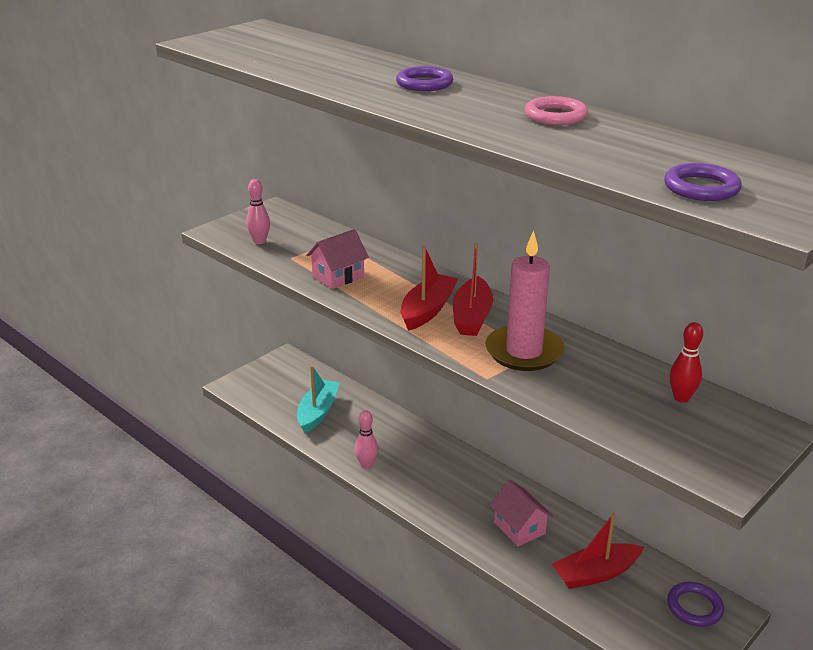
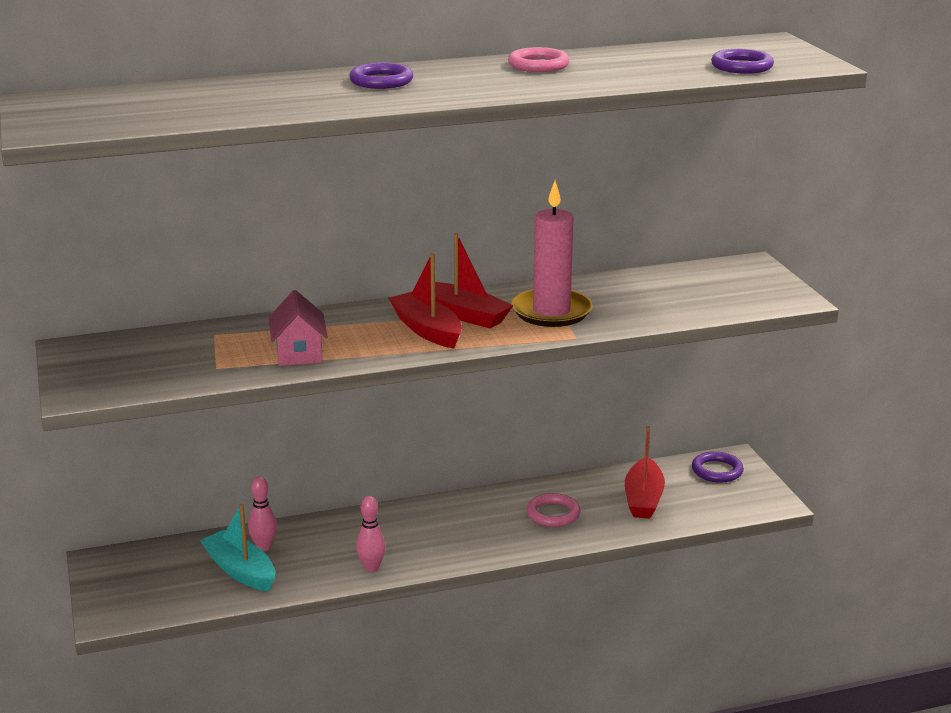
camera: 60 degrees left, 5 degrees down
(259, 241) = (148, 375): pink bowling pin -> pink bowling pin (264, 547)
(519, 528) = (553, 514): pink house -> pink ring
(681, 398) = (683, 279): red bowling pin -> none

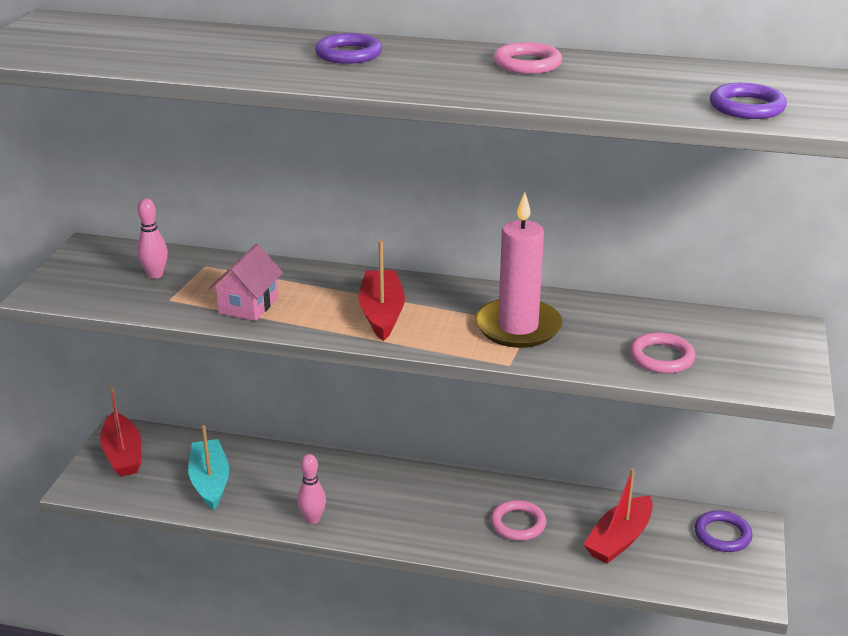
camera: 30 degrees right, 5 degrees up
(264, 547) = (247, 466): pink bowling pin -> pink bowling pin (155, 275)
(465, 315) = (433, 307): red boat -> red boat (123, 454)
(683, 304) = (661, 357): none -> pink ring

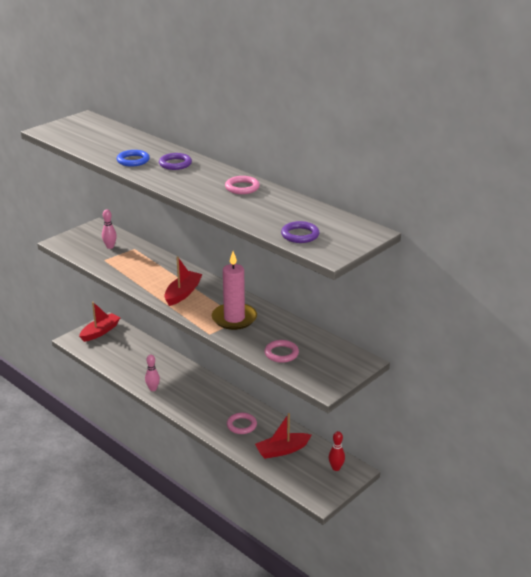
camera: 30 degrees right, 0 degrees up
(123, 454) = (100, 332): red boat -> red boat turned 150 degrees counterclockwise
(210, 481) = (125, 356): turquoise boat -> none
(248, 305) = (132, 272): pink house -> none
(261, 64) = (133, 160): none -> blue ring
(722, 535) = (336, 468): purple ring -> red bowling pin

